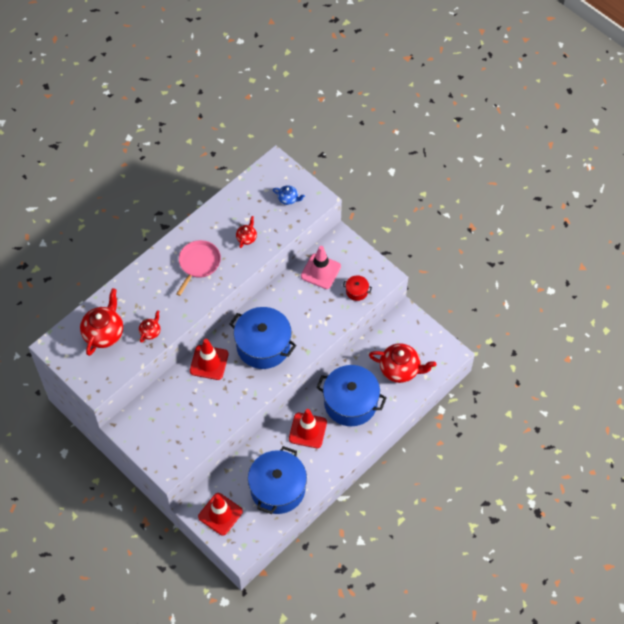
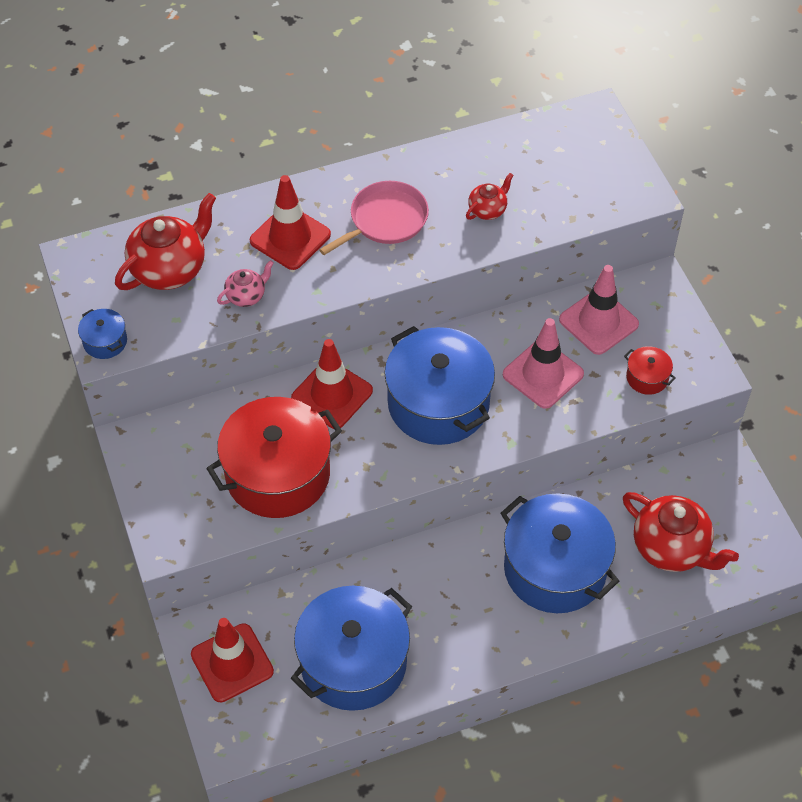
camera: 25 degrees right, 5 degrees down
(93, 384) = (105, 341): none -> blue pot
(150, 332) = (246, 296): red teapot -> pink teapot
(203, 414) = (277, 474): none -> red pot
(288, 199) = (590, 176): blue teapot -> none
(306, 310) = (543, 374): none -> pink traffic cone
(307, 430) = (456, 584): red traffic cone -> red traffic cone (290, 238)

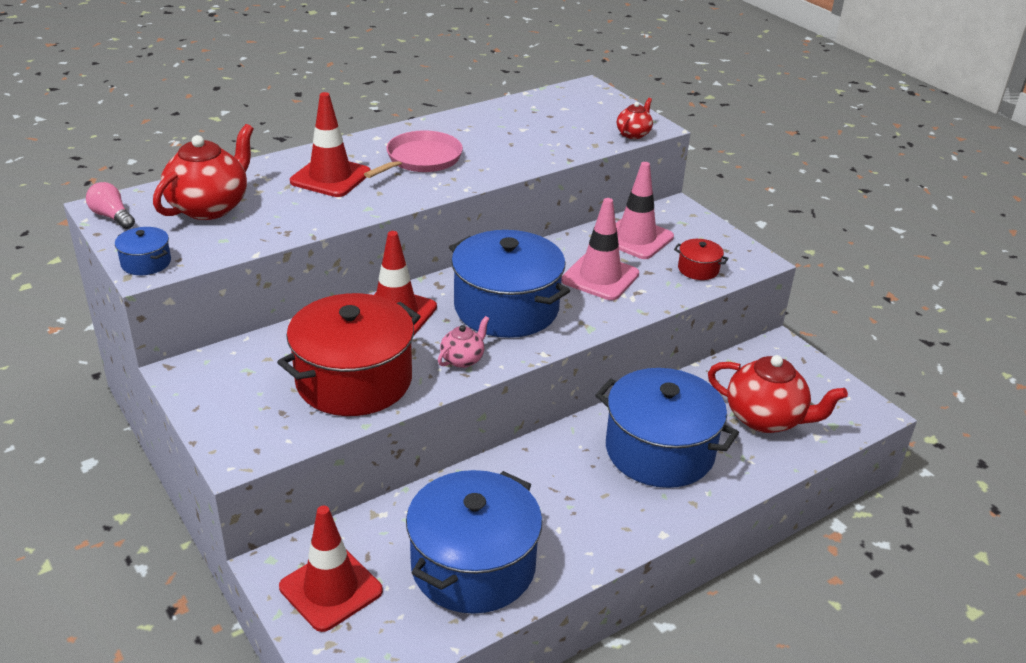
camera: 15 degrees left, 20 degrees down
(80, 271) = (112, 217): none -> pink light bulb
(246, 296) = (295, 217): pink teapot -> pink teapot (463, 359)
(488, 210) = (516, 146): red teapot -> red teapot (633, 134)

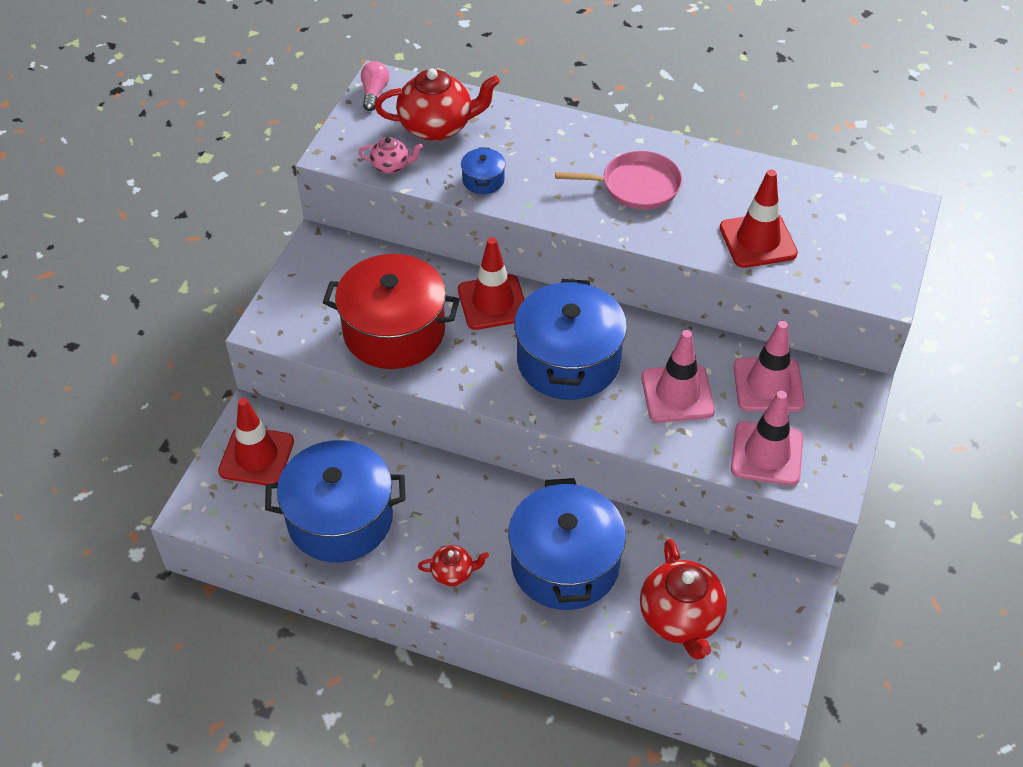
camera: 55 degrees right, 15 degrees up
(146, 263) = (340, 148): blue pot -> blue pot (483, 180)
(330, 177) = (548, 156): red traffic cone -> red traffic cone (758, 241)
(463, 359) = (477, 375): pink teapot -> pink teapot (391, 166)
(633, 134) = (852, 287): red teapot -> red teapot (453, 573)
(698, 269) = (766, 454): red pot -> pink traffic cone

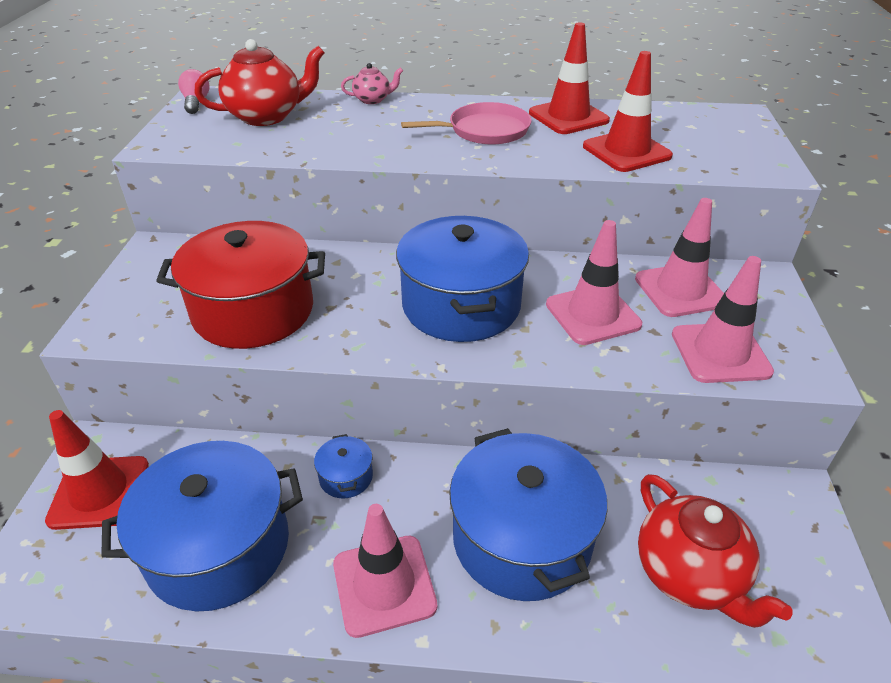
camera: 15 degrees left, 10 degrees down
(391, 166) = (222, 147): pink teapot -> pink teapot (373, 100)
(453, 573) = (384, 585): red teapot -> pink traffic cone
(483, 180) = (325, 145): blue pot -> blue pot (346, 477)
(493, 302) = (360, 268): red traffic cone -> red traffic cone (568, 117)

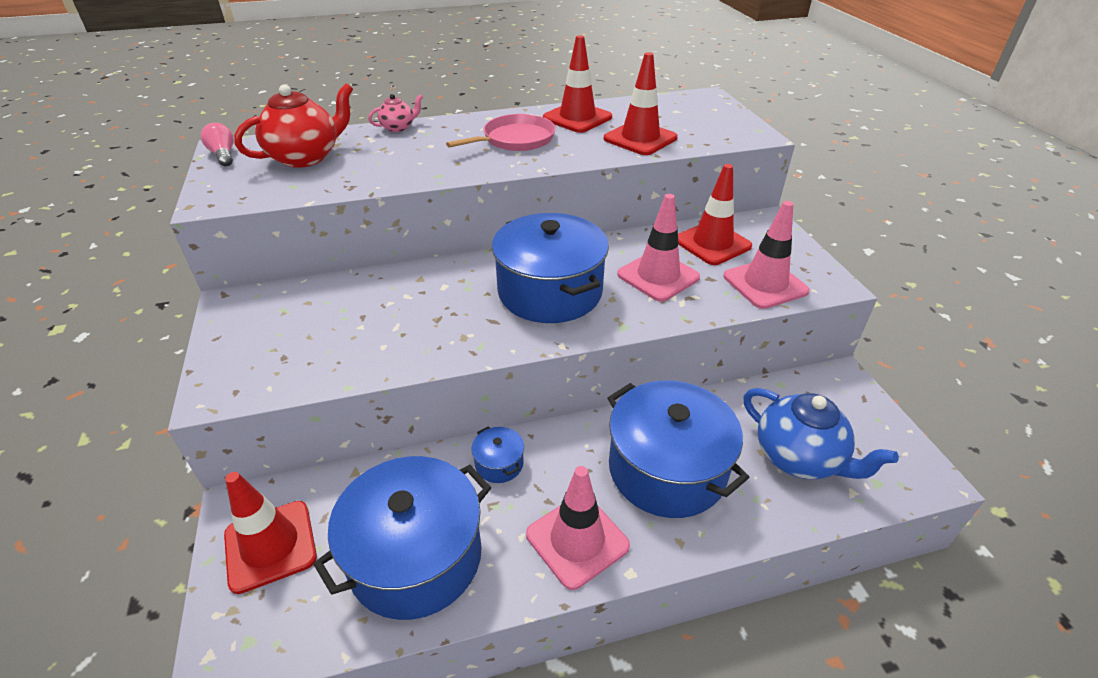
camera: 20 degrees left, 0 degrees up
(253, 311) = (367, 338): red pot -> none
(680, 290) = (712, 243): pink traffic cone -> red traffic cone
(689, 575) = (799, 458): red teapot -> blue teapot

